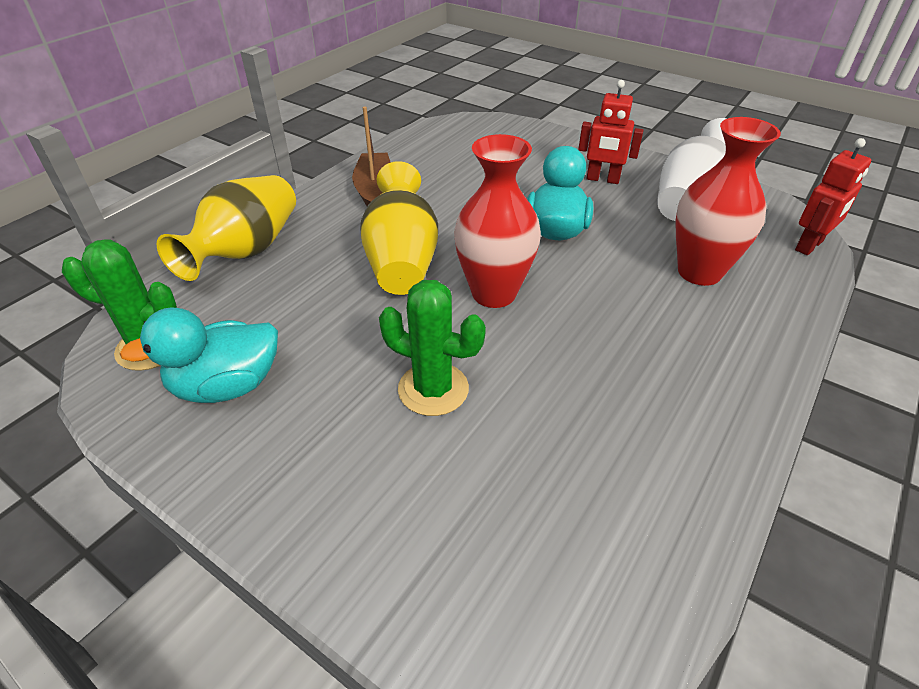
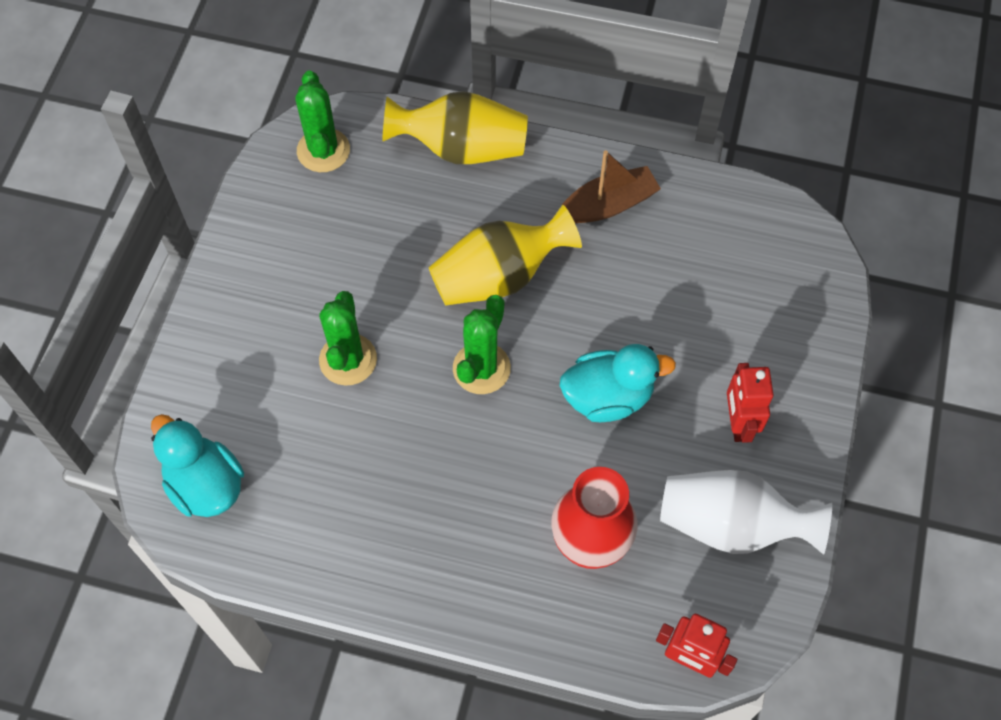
camera: 70 degrees right, 20 degrees up
(227, 386) = (304, 222): turquoise duck -> turquoise duck (205, 484)
(494, 293) = (481, 368): red vase -> green cactus

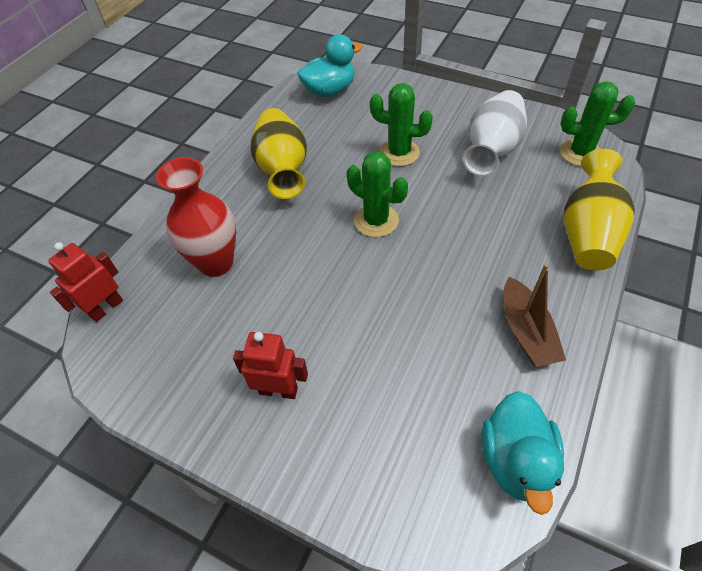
camera: 105 degrees right, 10 degrees down
(499, 276) = (456, 241): yellow vase -> yellow vase (282, 169)
(608, 397) = (331, 296): turquoise duck -> turquoise duck (515, 460)
(731, 525) = (191, 362): white vase -> white vase (492, 150)

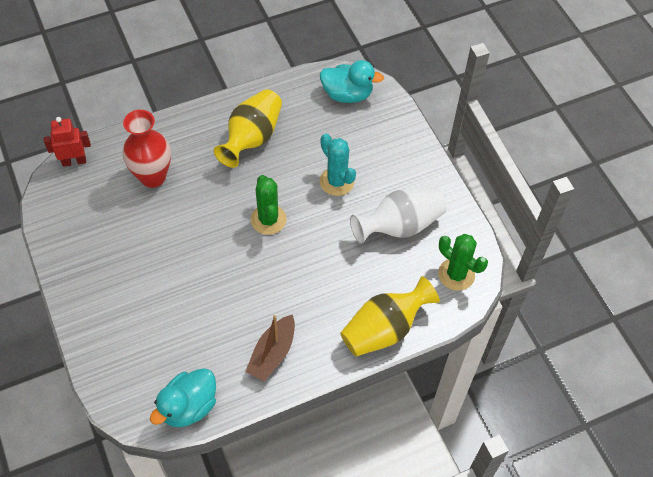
camera: 35 degrees right, 5 degrees up
(278, 390) = (115, 278): red robot -> none
(399, 153) = (336, 181): green cactus -> turquoise cactus

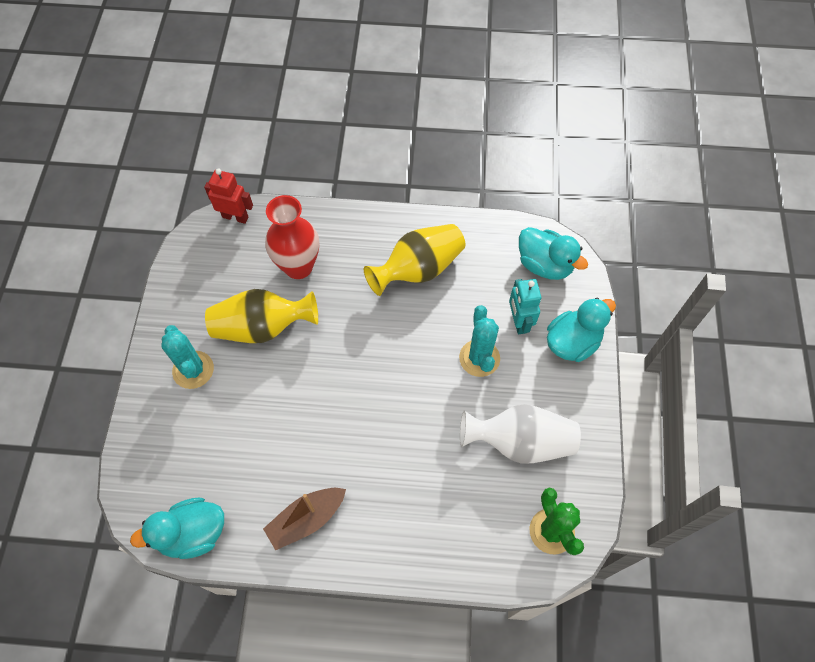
camera: 30 degrees right, 5 degrees up
(112, 291) = (193, 370): none -> turquoise cactus
(268, 219) = (385, 367): green cactus -> none
(351, 143) = (519, 322): none -> turquoise robot
(384, 329) = (437, 554): yellow vase -> yellow vase (262, 327)
(399, 140) = (572, 342): none -> turquoise duck

